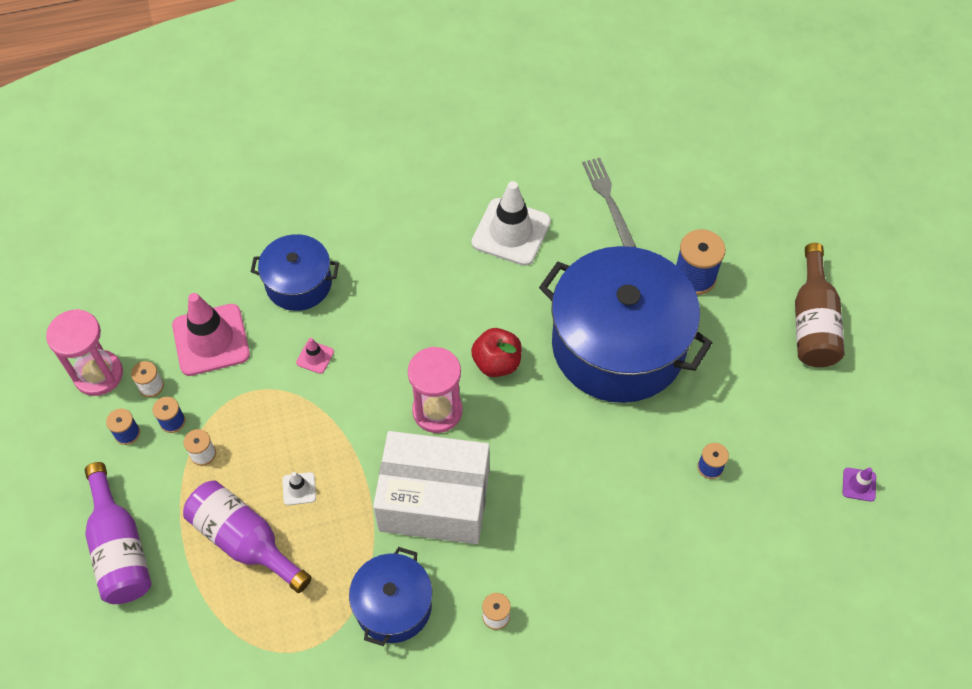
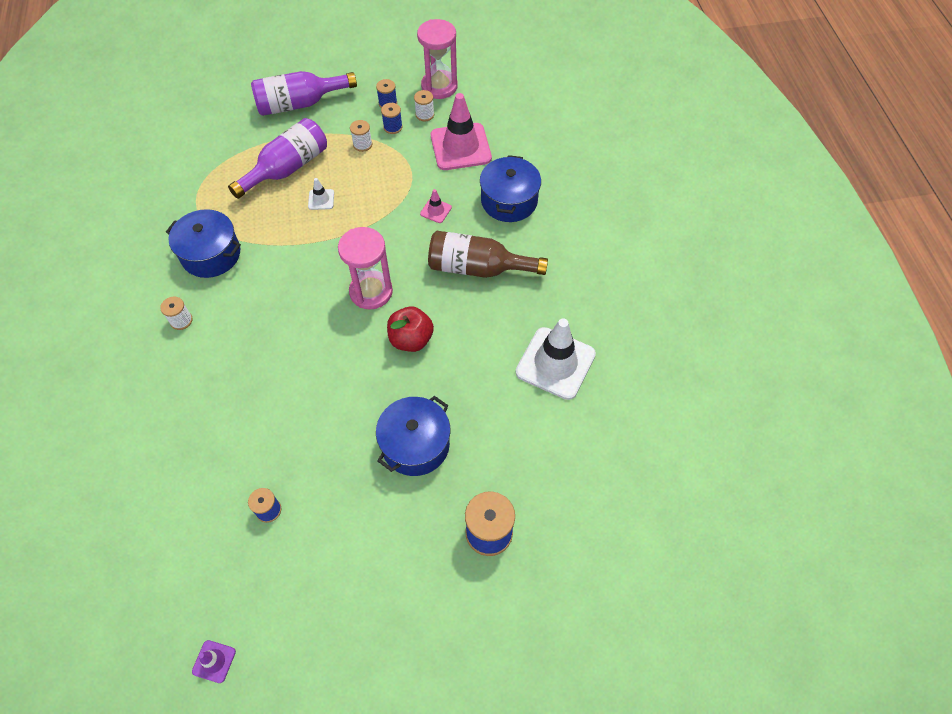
camera: 95 degrees right, 0 degrees up
(434, 500) = (290, 285): white box -> none
(608, 200) = (594, 458): grey fork -> none
(618, 345) = (415, 444): blue pot -> blue pot, size x0.51
(812, 322) = (417, 656): brown bottle -> brown bottle (478, 268)

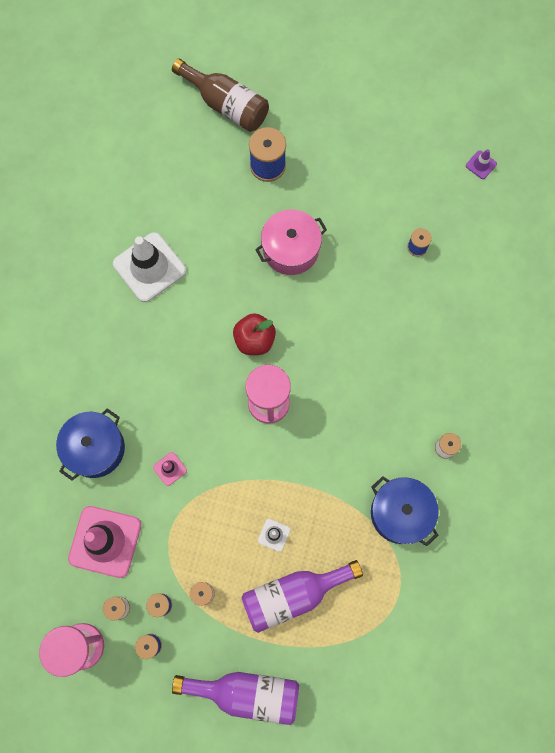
camera: 155 degrees left, 15 degrees up
(415, 444) = (290, 249): blue pot -> pink pot
(478, 268) = (163, 385): brown bottle -> brown bottle (226, 105)

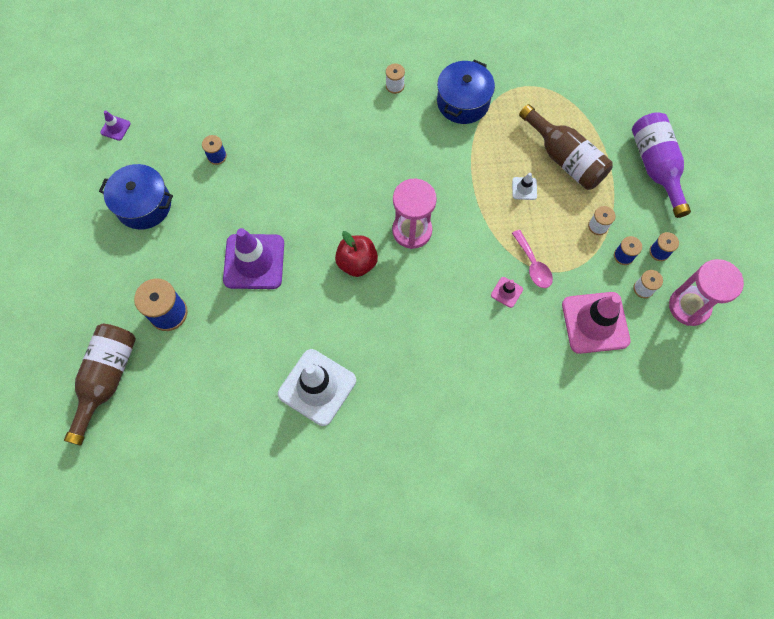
camera: 110 degrees left, 5 degrees down
(95, 448) = (517, 365): blue pot -> blue pot (144, 205)
(187, 507) = (533, 265): none -> pink spoon
(290, 249) = (254, 261): pink pot -> purple traffic cone
(293, 595) = (564, 158): purple bottle -> brown bottle

